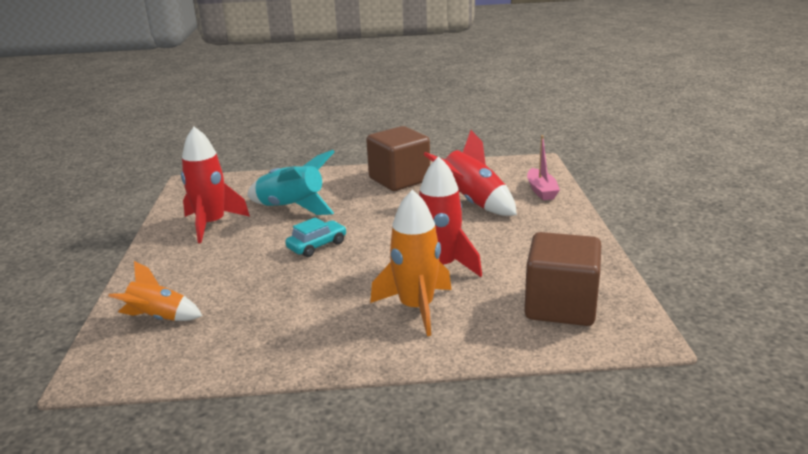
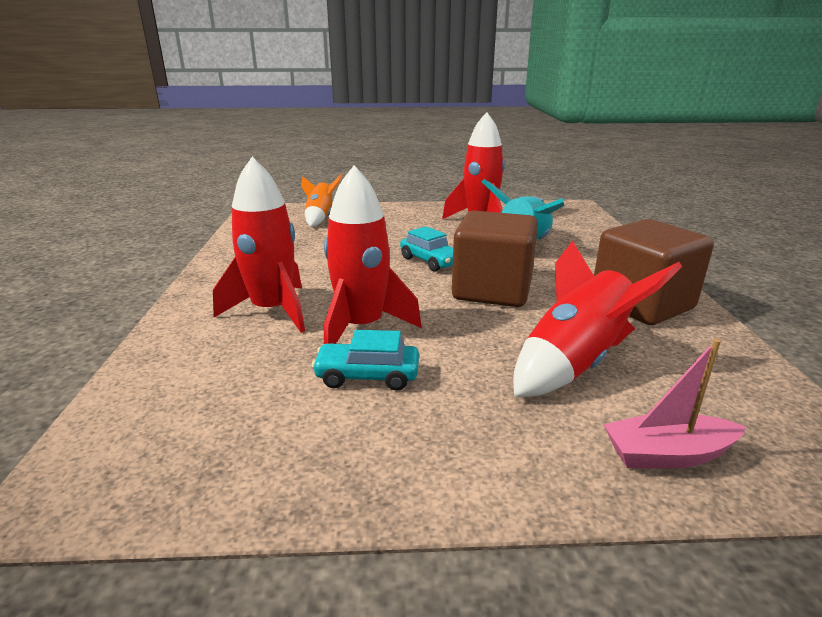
camera: 90 degrees right, 0 degrees up
(416, 308) = (272, 311): orange rocket -> red rocket
(501, 259) = (367, 376): none -> turquoise car
(560, 306) = (207, 417): brown cube -> brown cube (492, 290)

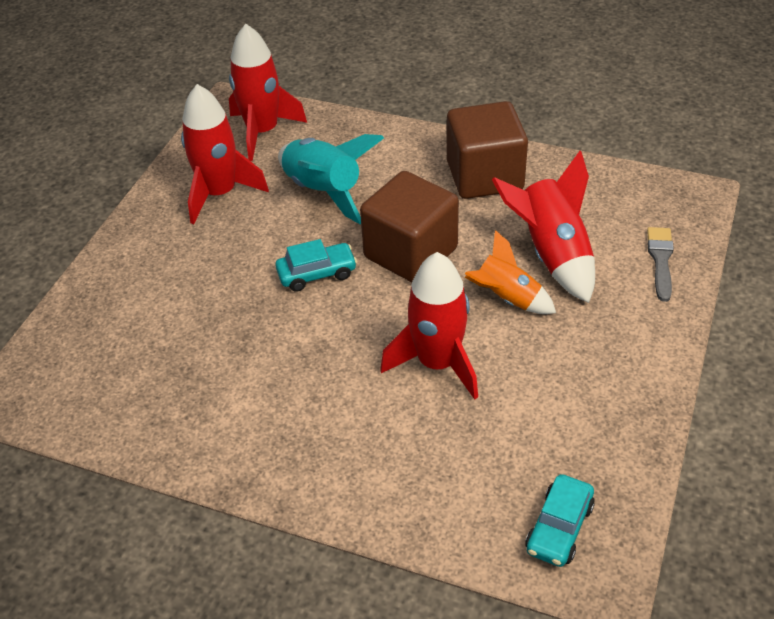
camera: 65 degrees left, 20 degrees up
(272, 311) = (369, 424): red rocket -> red rocket (263, 132)
(320, 218) = (98, 337): orange rocket -> orange rocket (507, 299)
(367, 376) = (520, 377): turquoise car -> turquoise car (559, 528)
(667, 454) = (660, 260): pink boat -> grey brush

